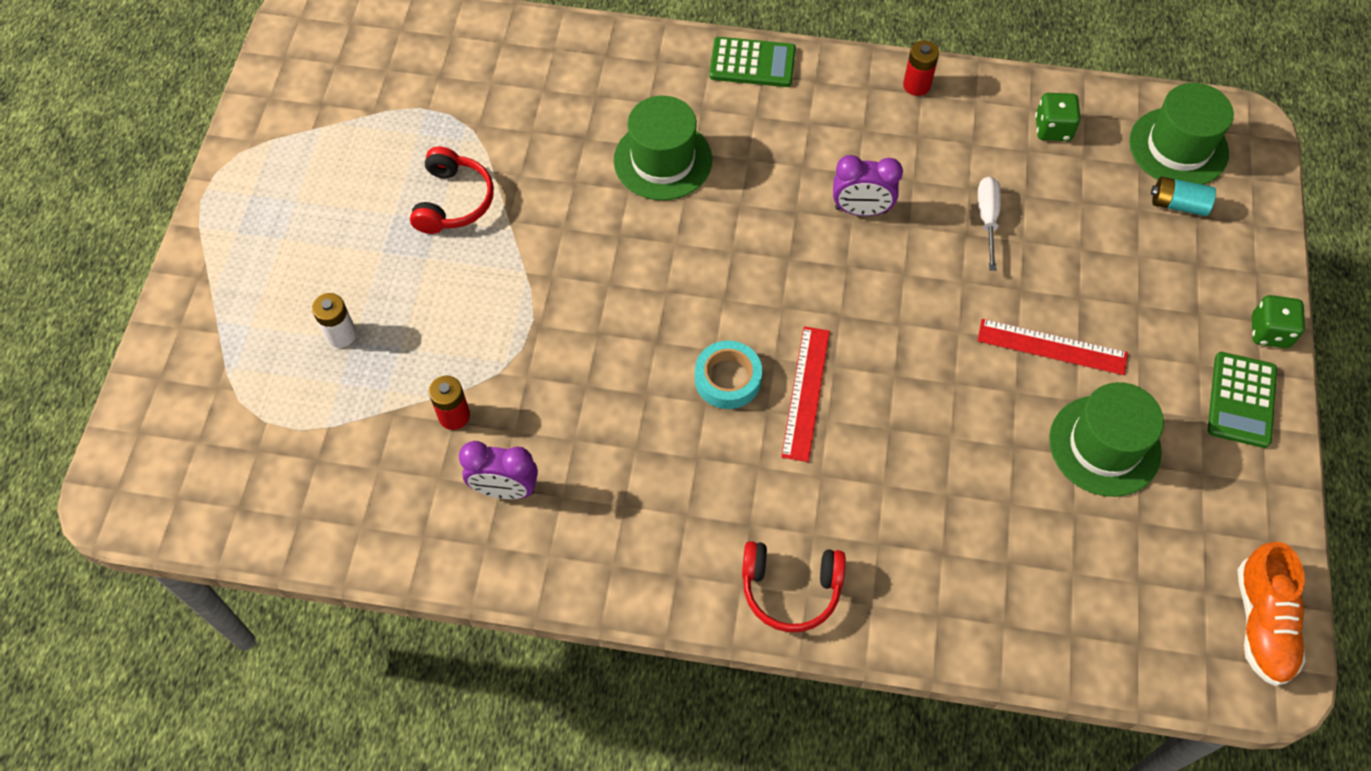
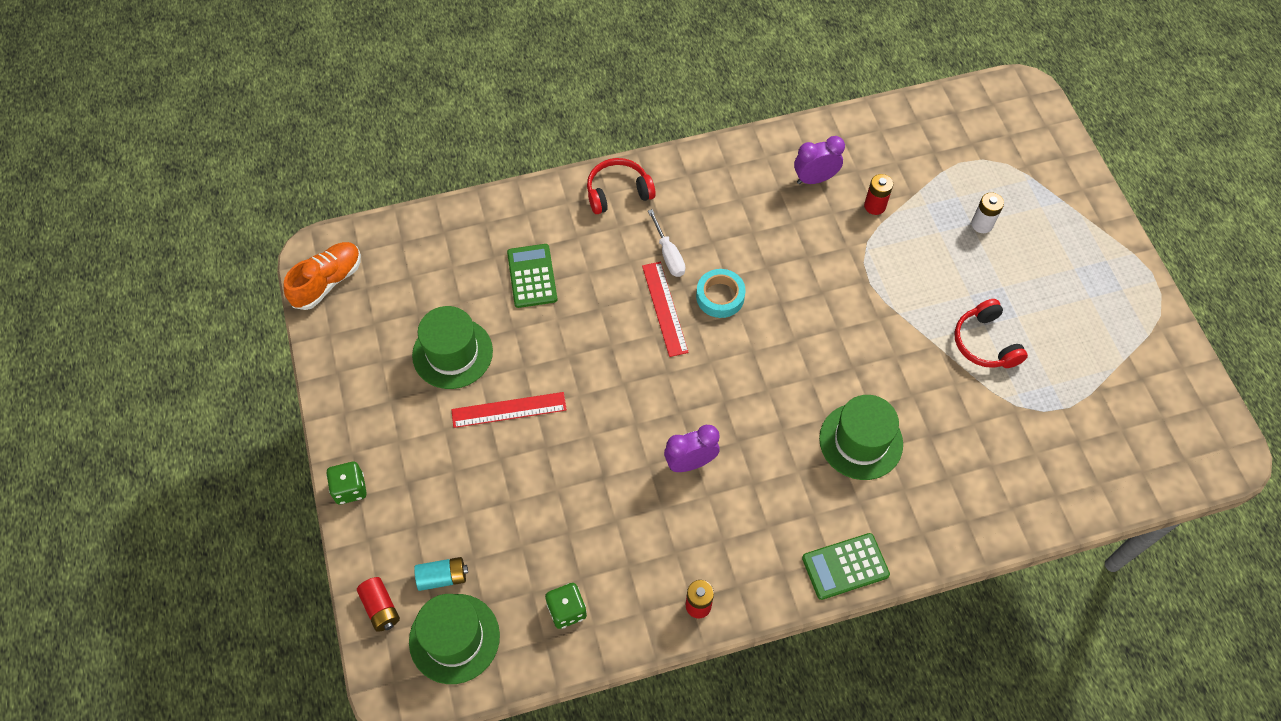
camera: 155 degrees right, 0 degrees up
(987, 219) = (591, 496): white screwdriver -> white screwdriver (668, 255)
(1241, 400) = (363, 425): green calculator -> green calculator (532, 276)
(1252, 201) = (380, 608): none -> red battery
(1262, 623) = (328, 282): orange shoe -> orange shoe turned 60 degrees clockwise

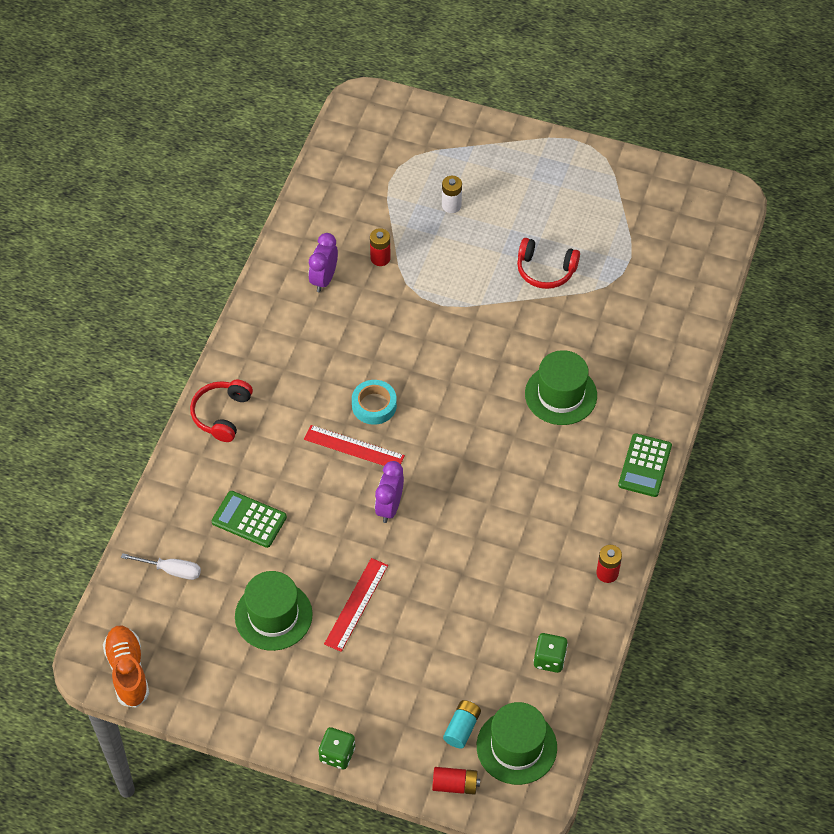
camera: 55 degrees left, 5 degrees down
(668, 255) = (309, 416): white screwdriver -> white screwdriver (171, 570)
(690, 463) = (495, 510): purple clock -> purple clock (389, 507)

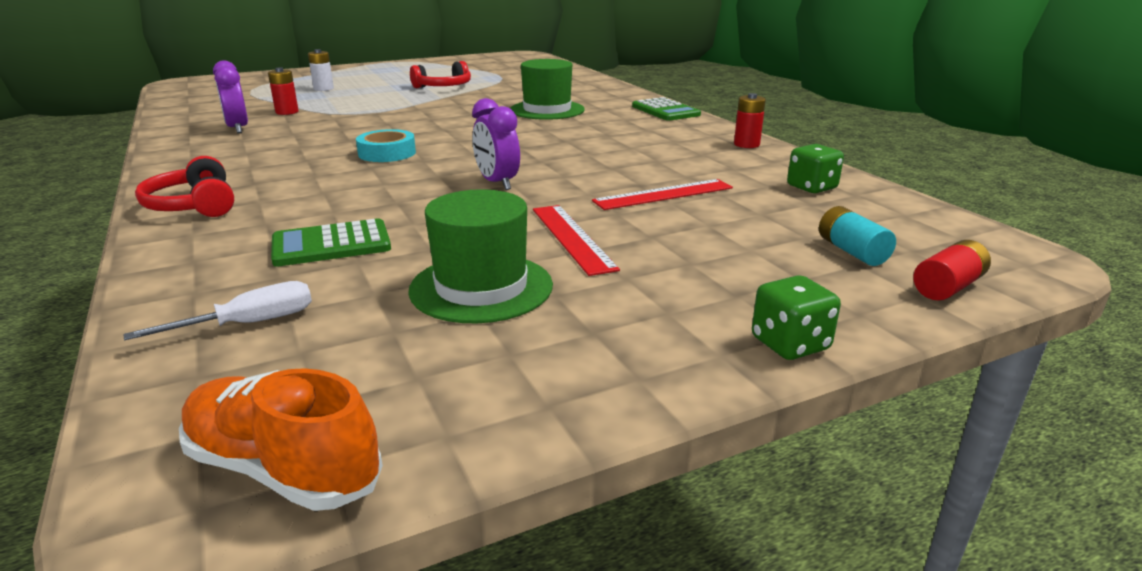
camera: 45 degrees left, 30 degrees down
(354, 447) = (401, 173): red ruler -> red ruler (664, 194)
(516, 747) = (919, 236): green hat -> none

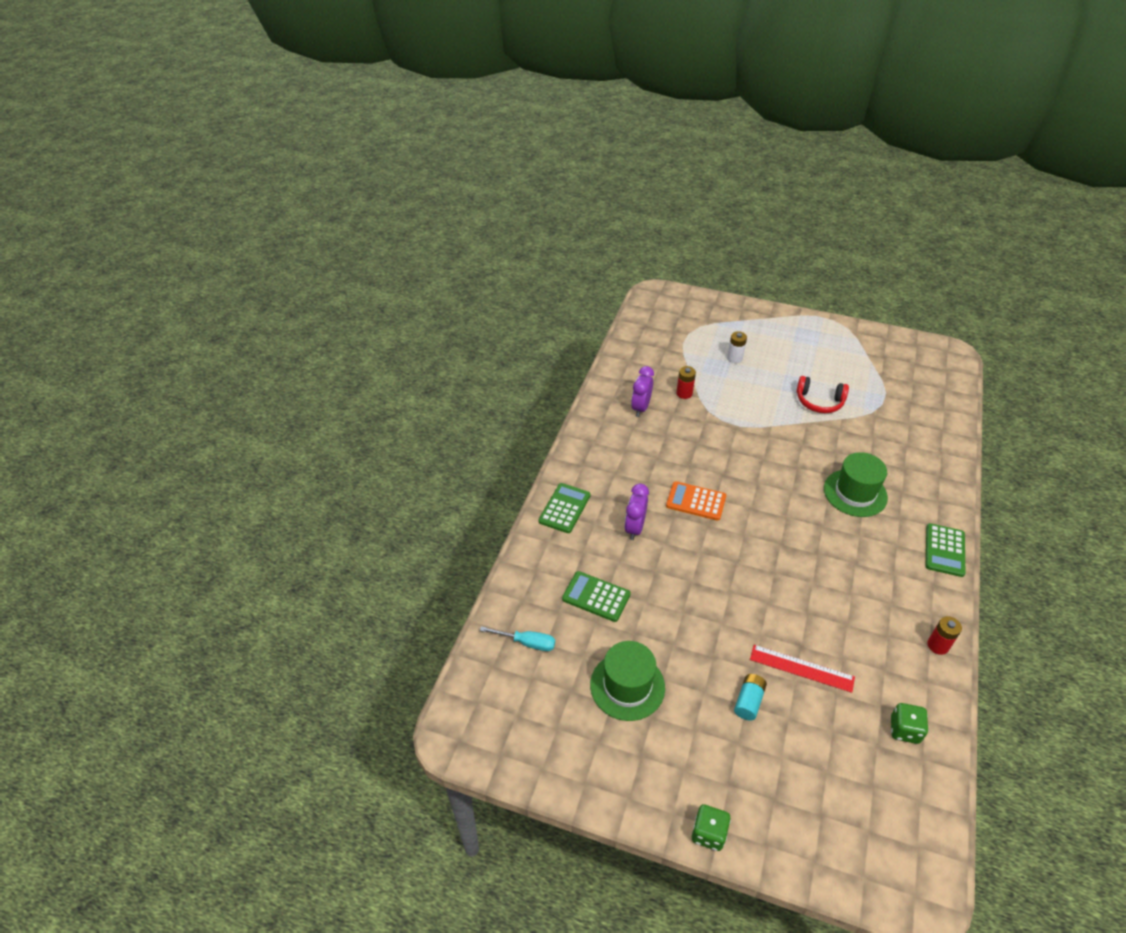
camera: 45 degrees right, 20 degrees up
(193, 205) = (564, 508): red headphones -> green calculator
(249, 323) = (527, 642): white screwdriver -> turquoise screwdriver
(283, 469) = (488, 742): orange shoe -> none
(387, 153) = (696, 501): turquoise tape -> orange calculator
(497, 183) = (723, 586): purple clock -> purple clock (634, 528)
(572, 238) = (705, 675): red ruler -> none
(852, 251) = (833, 804): turquoise battery -> turquoise battery (748, 701)
(947, 287) = (839, 869): red battery -> none

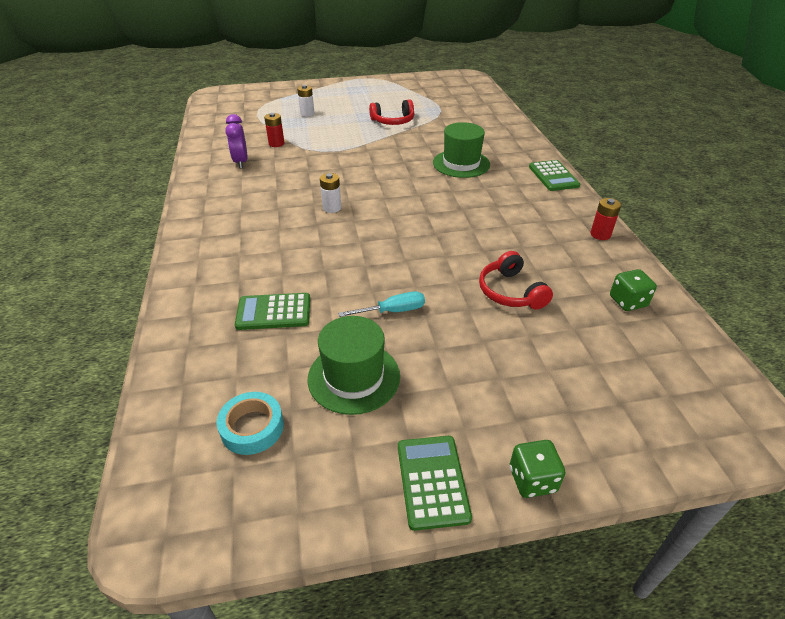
camera: 30 degrees left, 5 degrees down
(527, 642) = (212, 385): turquoise screwdriver -> turquoise screwdriver (393, 311)
(539, 691) = (252, 427): none -> turquoise tape
(564, 508) = (200, 253): green calculator -> green calculator (432, 481)
(634, 528) = (284, 244): purple clock -> none
(696, 501) = (332, 208): orange calculator -> white battery
(748, 701) = (484, 337): turquoise battery -> none
(801, 668) = (510, 292): red ruler -> red headphones

